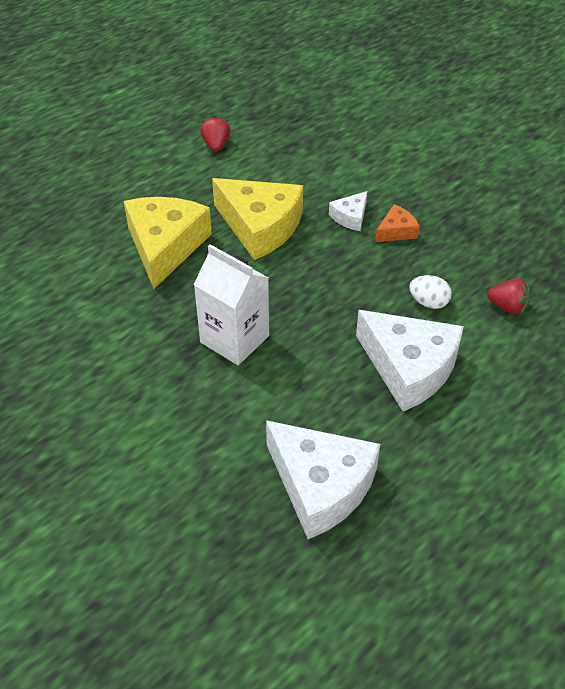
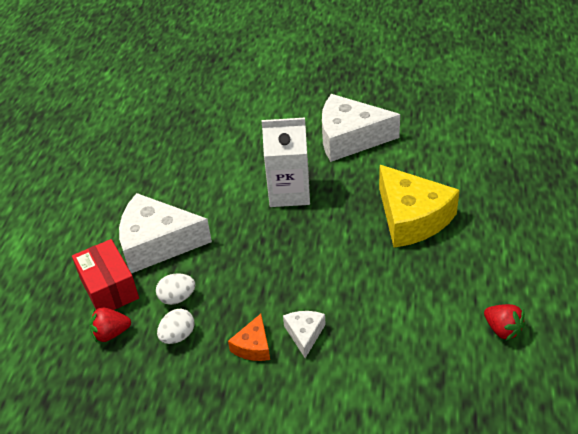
camera: 145 degrees right, 5 degrees down
(260, 227) = (366, 277): yellow cheese -> none
(320, 486) = (161, 156): white cheese -> white cheese (350, 138)
(450, 272) = (178, 336): none -> white egg
(486, 349) = (109, 288): none -> red box

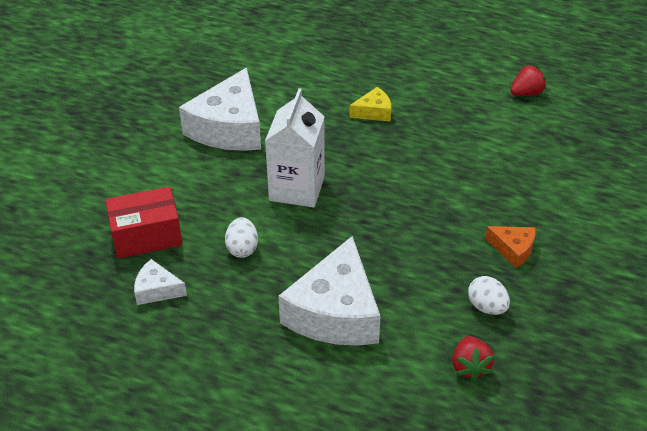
camera: 80 degrees left, 0 degrees up
(109, 288) = (397, 365): red box -> red box (146, 236)
(177, 298) = (431, 302): white egg -> white egg (242, 249)
(304, 334) = (505, 211): white cheese -> white cheese (157, 290)
(411, 218) = (374, 112): yellow cheese -> yellow cheese, size x0.47

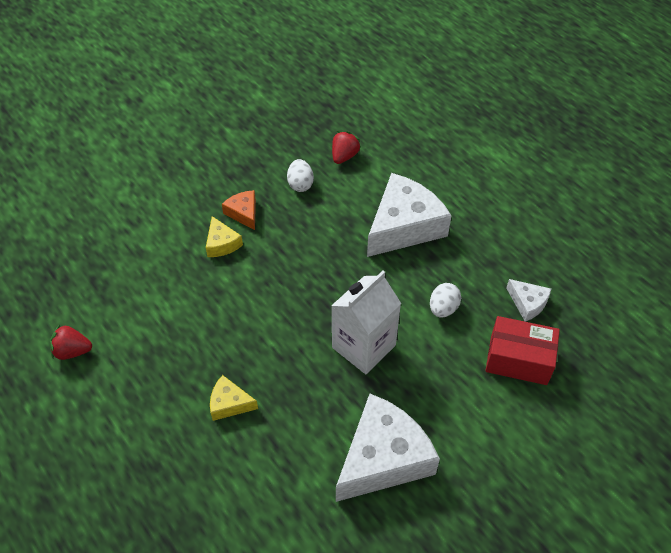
camera: 150 degrees left, 10 degrees up
(502, 213) = (222, 243): none -> yellow cheese

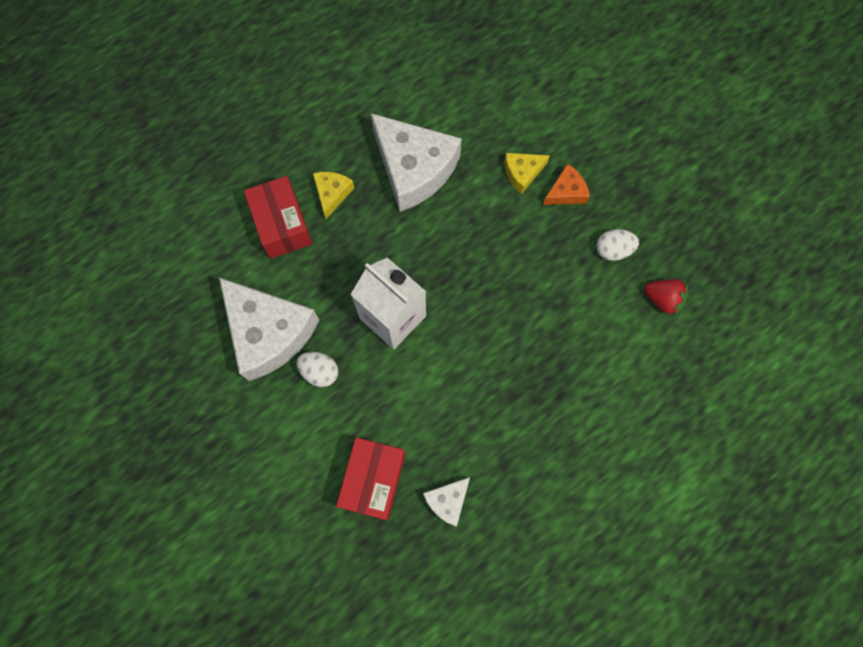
camera: 90 degrees right, 20 degrees up
(72, 351) = (391, 56): red strawberry -> none
(262, 451) = (282, 225): none -> red box
(404, 226) = (555, 366): white cheese -> white cheese (414, 169)
(443, 308) = (440, 403): white egg -> white egg (320, 372)

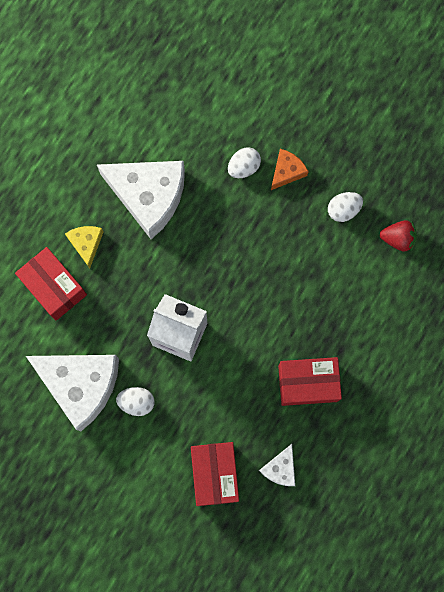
camera: 20 degrees left, 5 degrees up
(511, 418) = (308, 383): none -> red box
(522, 173) = (243, 167): yellow cheese -> white egg

